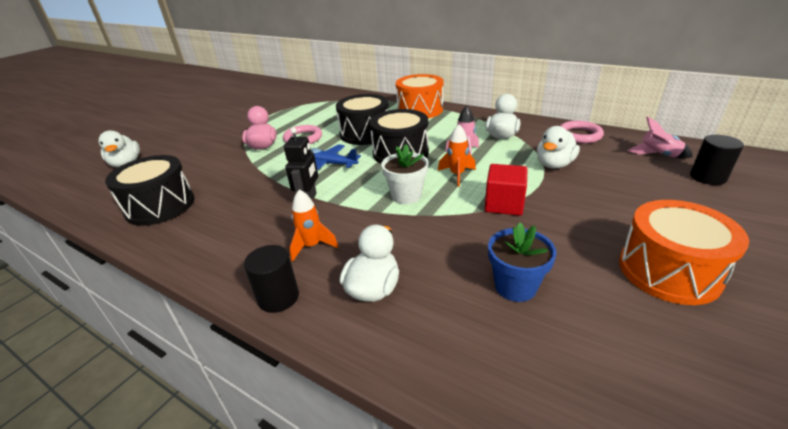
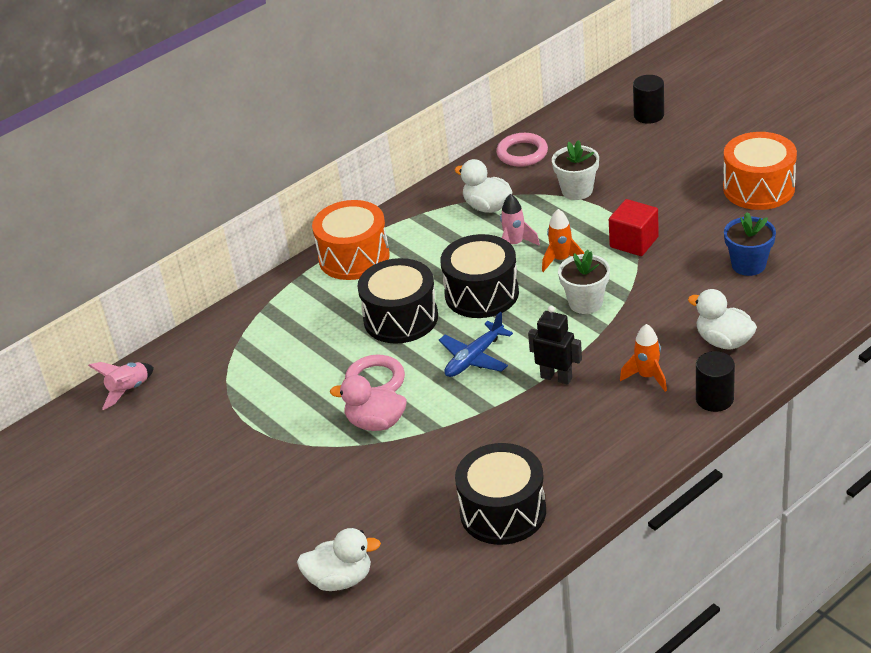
camera: 70 degrees left, 5 degrees up
(554, 164) = (577, 190): white duck -> white flower pot
(658, 155) = (596, 124): pink rocket -> pink rocket (128, 390)

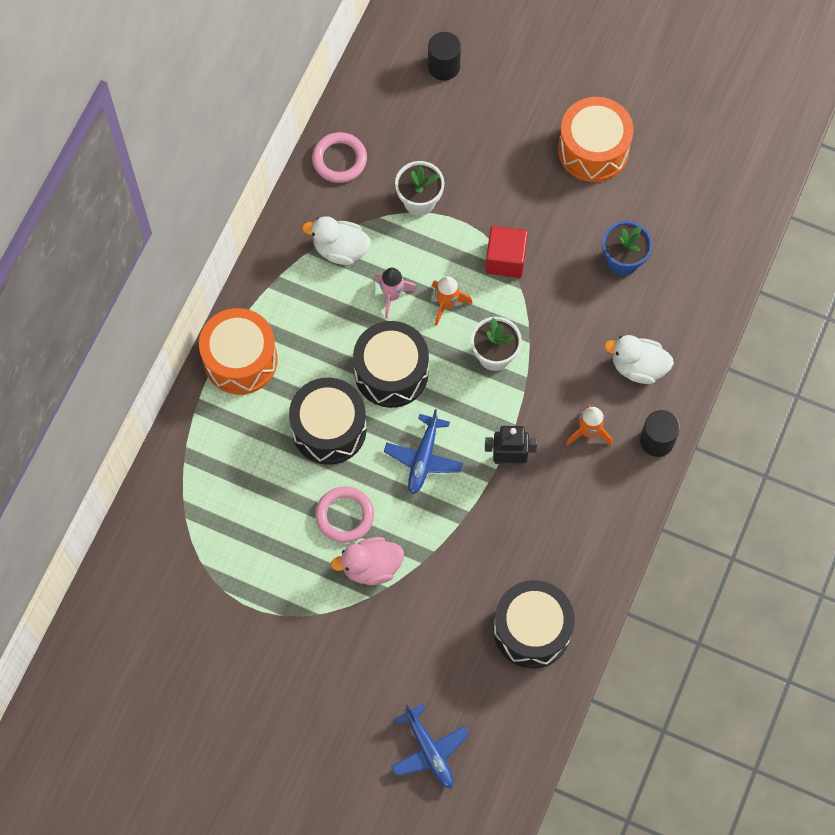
camera: 30 degrees left, 30 degrees up
(128, 390) = (111, 605): pink rocket -> none
(340, 579) = (429, 751): white duck -> blue plane

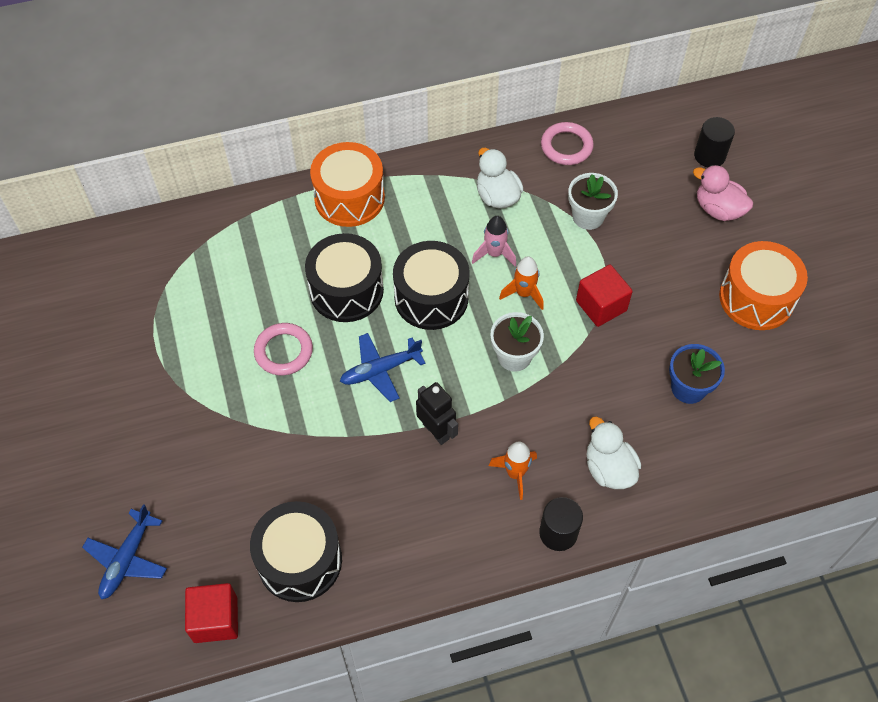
camera: 50 degrees right, 10 degrees down
(371, 567) = (256, 400): pink duck -> pink duck (718, 209)
(529, 719) = (215, 619): none -> red cube

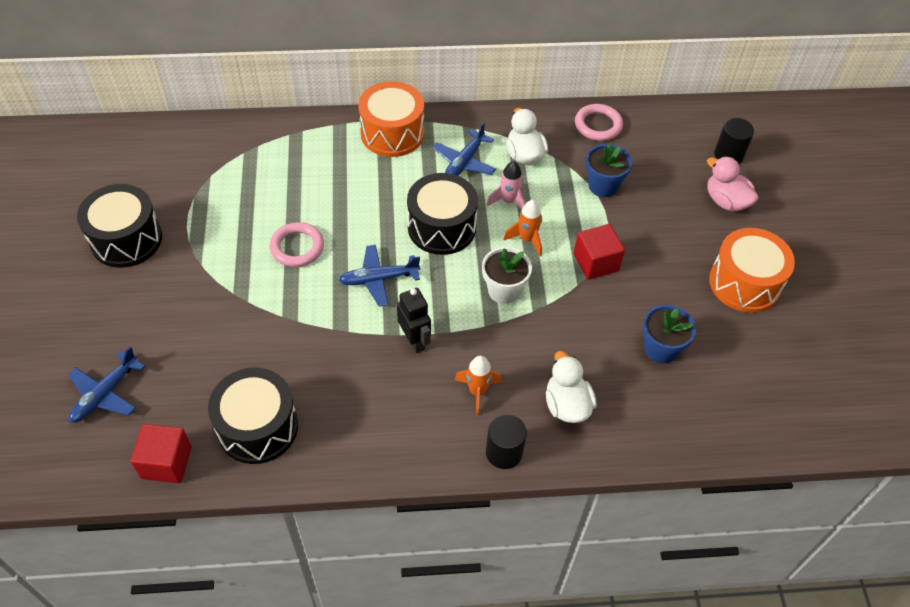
camera: 10 degrees right, 5 degrees down
(346, 290) = (367, 207): black drum -> black drum (126, 239)
(435, 217) = (464, 162): none -> blue plane
(588, 216) = (603, 186): white flower pot -> blue flower pot

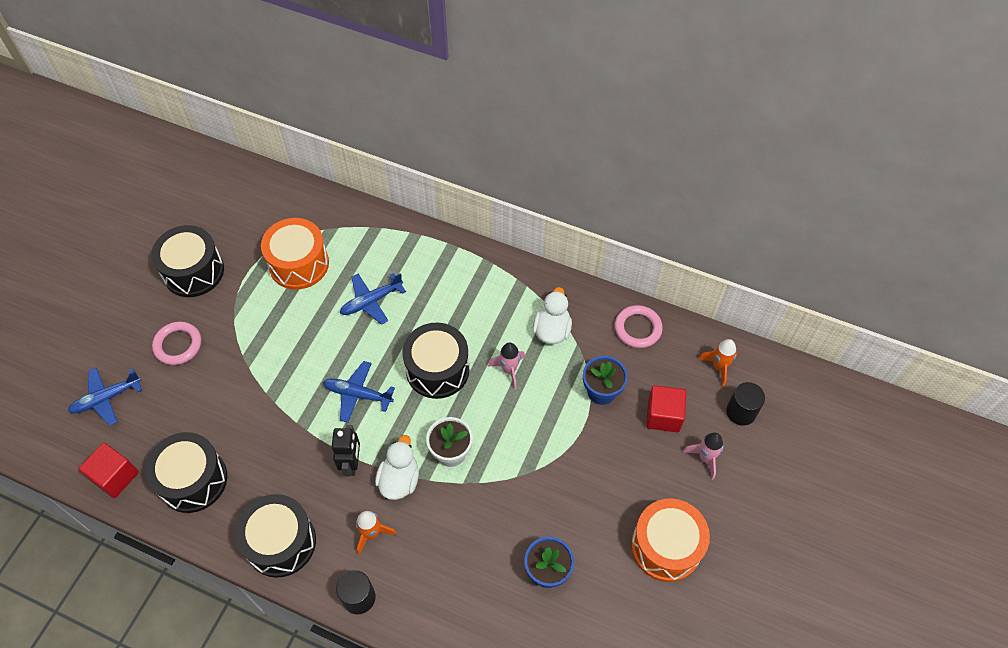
camera: 30 degrees right, 5 degrees up
(297, 247) = (313, 336): pink ring -> pink ring (178, 345)
(391, 441) = (281, 542): none -> black drum
(392, 133) = (452, 261): orange drum -> orange drum (299, 264)
(464, 162) = (495, 315): blue plane -> blue plane (371, 301)
(527, 239) = (501, 413): orange rocket -> orange rocket (719, 367)
(567, 405) = (435, 582): white duck -> white duck (399, 480)
(596, 262) = (546, 463): red cube -> red cube (663, 416)
(726, 201) = (705, 457): pink duck -> pink rocket

